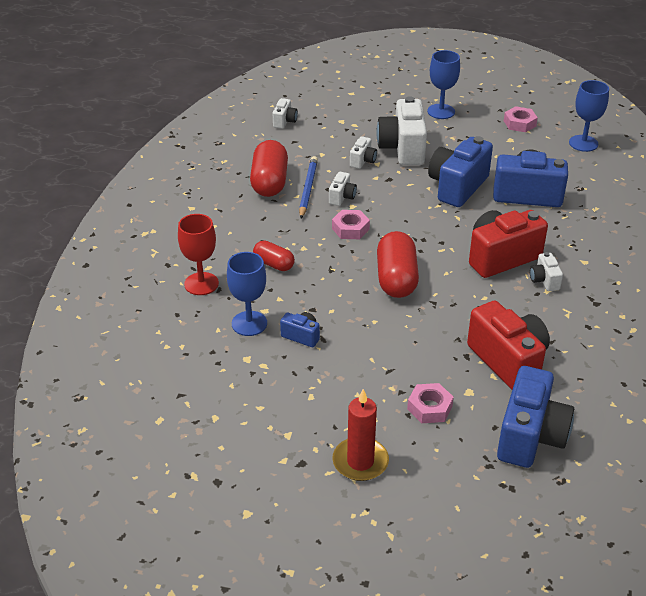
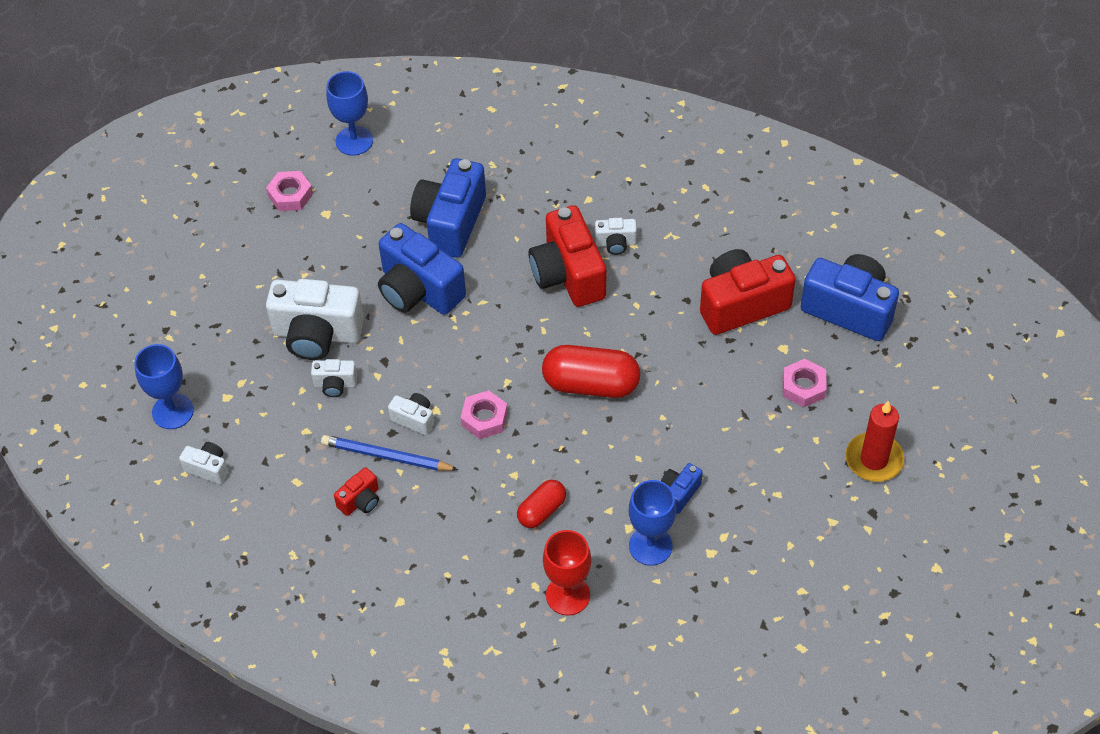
camera: 80 degrees left, 15 degrees up
(269, 182) = (360, 501): red capsule -> red camera
(363, 161) = (335, 384): white camera -> white camera turned 150 degrees clockwise
(441, 111) = (236, 275): blue goblet -> blue goblet (172, 411)

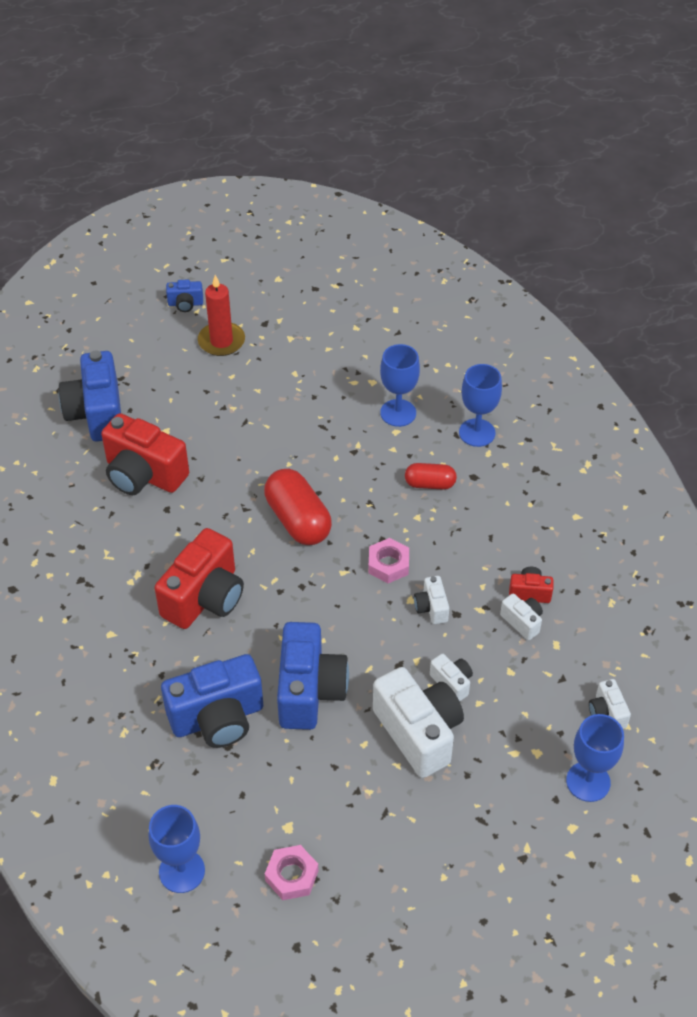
camera: 130 degrees left, 5 degrees down
(387, 456) = (479, 602): blue pencil -> none
(568, 595) = (477, 433): red goblet -> blue goblet
(615, 243) = (145, 586): white camera -> white camera (522, 622)
(679, 493) = (343, 421): blue camera -> blue camera (185, 304)
(803, 387) = (191, 403): pink nut -> none

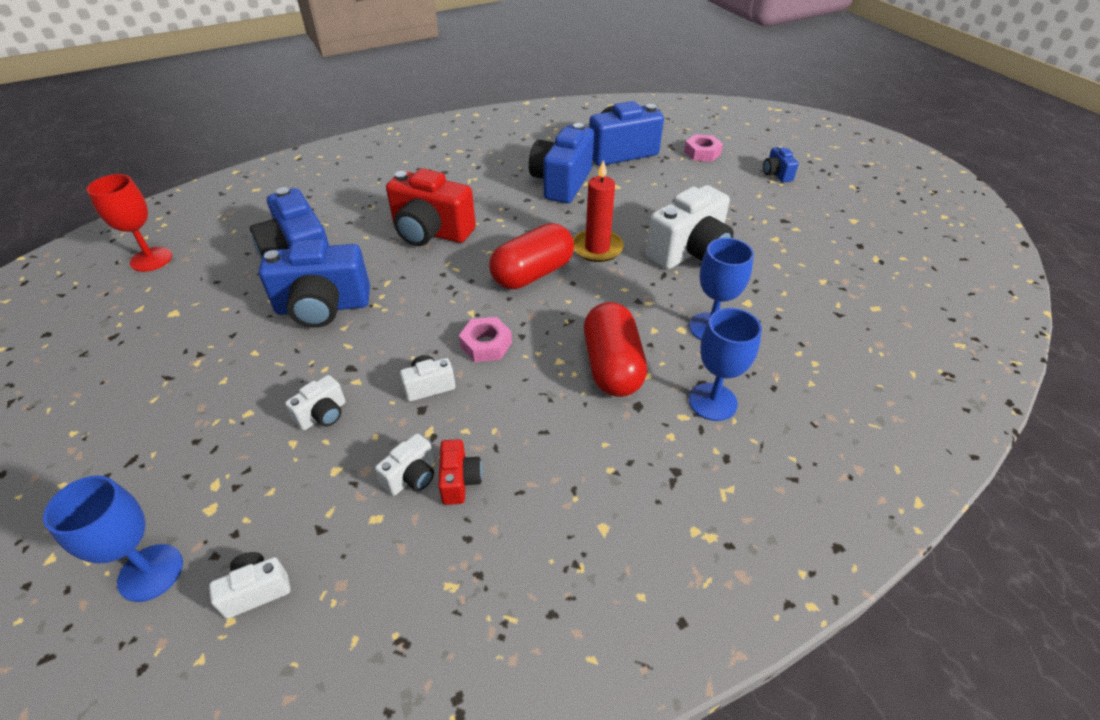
camera: 80 degrees right, 5 degrees down
(144, 475) = (562, 183): red camera -> blue camera
(182, 871) = (151, 259): blue goblet -> red goblet
(221, 341) = (742, 199): red candle -> red candle (597, 248)
(292, 875) = (120, 321): pink nut -> pink nut (702, 153)
(418, 733) = (260, 393): white camera -> white camera (689, 252)
(430, 484) = (612, 366): red capsule -> red capsule, size x1.73

